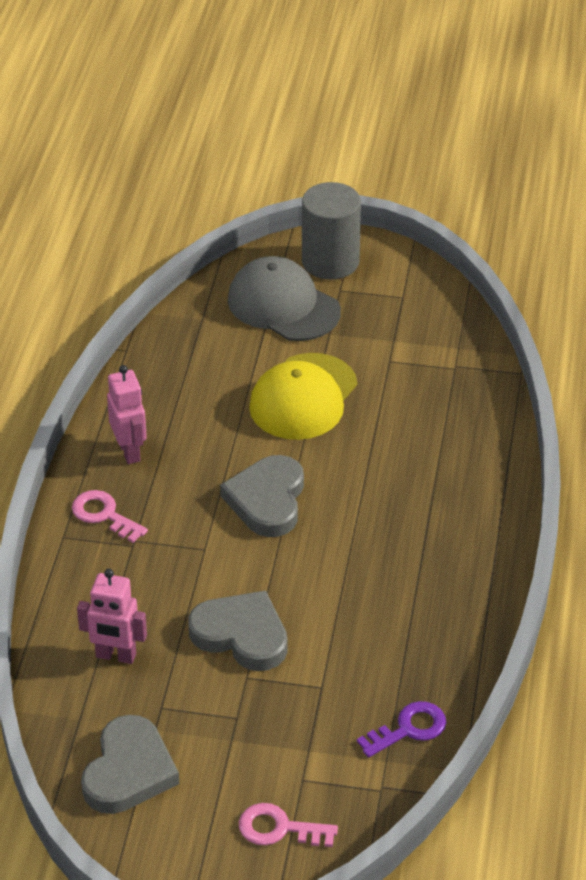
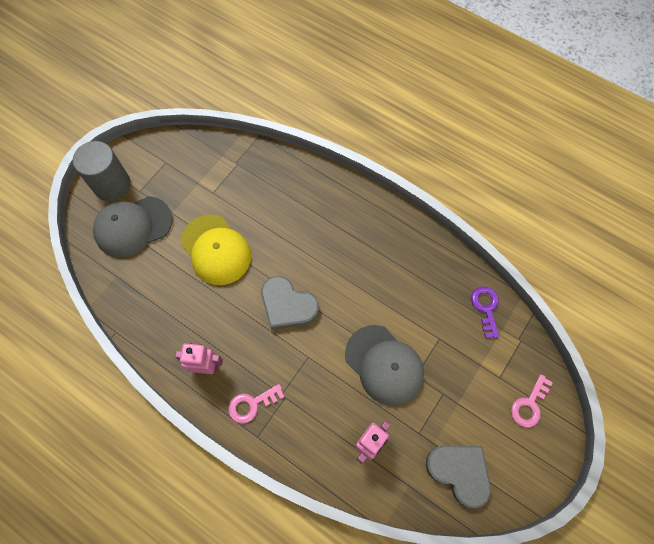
camera: 65 degrees left, 25 degrees up
(241, 635) = (384, 365): grey heart -> grey cap

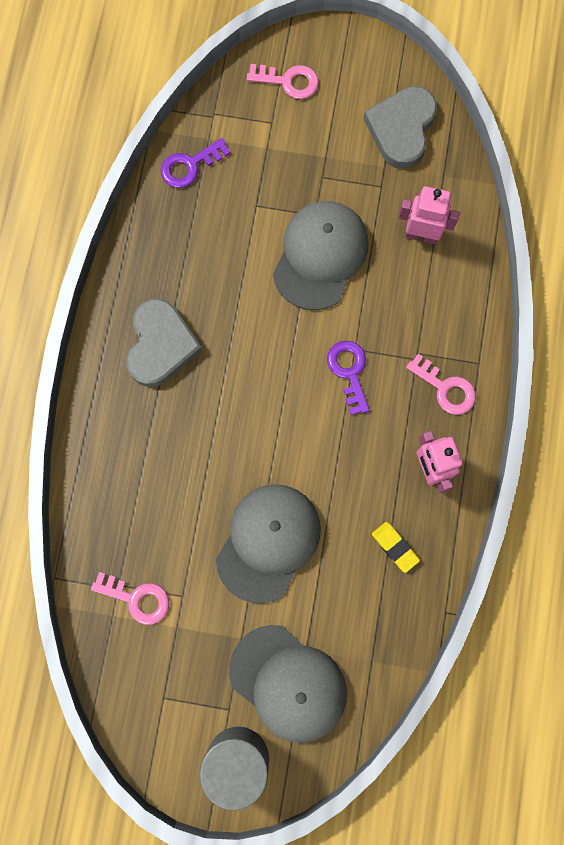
camera: 115 degrees left, 10 degrees up
(171, 321) = (395, 547): none -> yellow eraser
(216, 250) = (268, 542): yellow cap -> grey cap
(224, 170) = (137, 599): none -> pink key
(287, 305) = (301, 406): grey heart -> grey heart (161, 345)
(295, 346) = (349, 371): none -> purple key

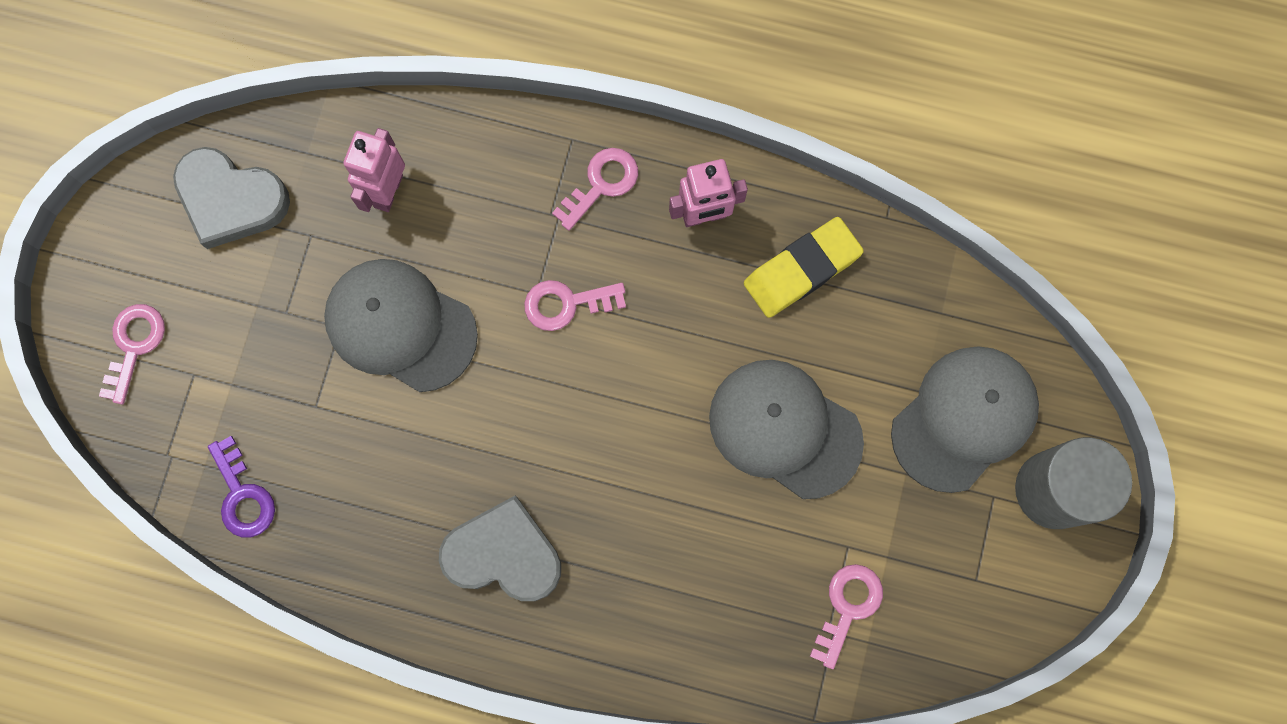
camera: 85 degrees left, 0 degrees up
(349, 371) = (566, 304): purple key -> pink key
(395, 547) = (801, 270): yellow eraser -> yellow eraser, size x1.76

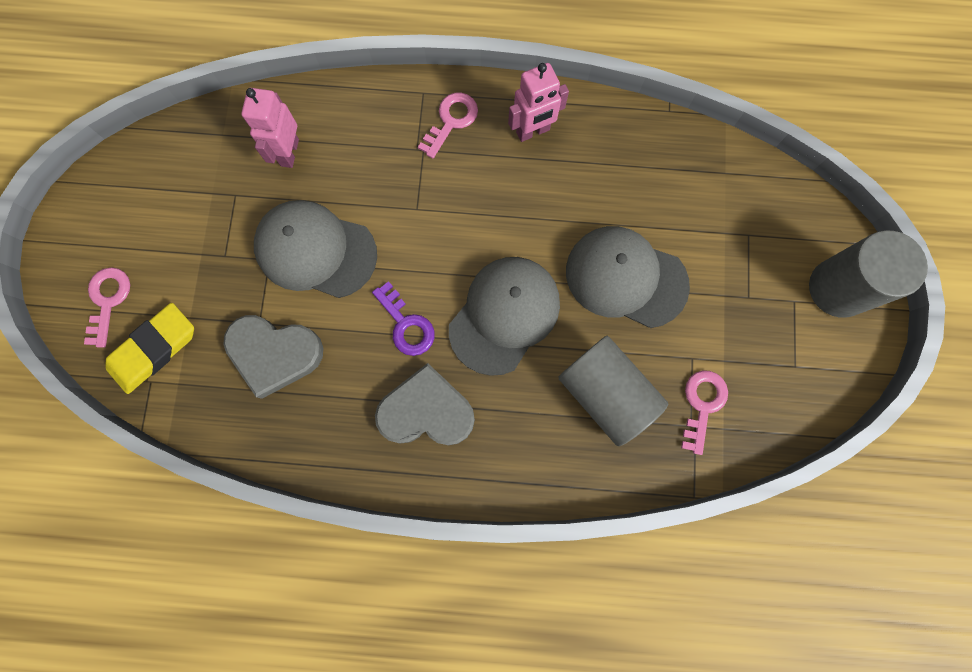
camera: 10 degrees left, 0 degrees up
(231, 199) = (168, 178): grey heart -> grey heart (274, 354)
(243, 495) = (212, 402): purple key -> purple key (406, 325)
(566, 304) = (441, 213): pink key -> none
(729, 571) = (605, 393): none -> grey cylinder
(801, 270) = (614, 158): yellow eraser -> yellow eraser (154, 349)
(964, 419) = (759, 247): grey cap -> grey cap (504, 315)

